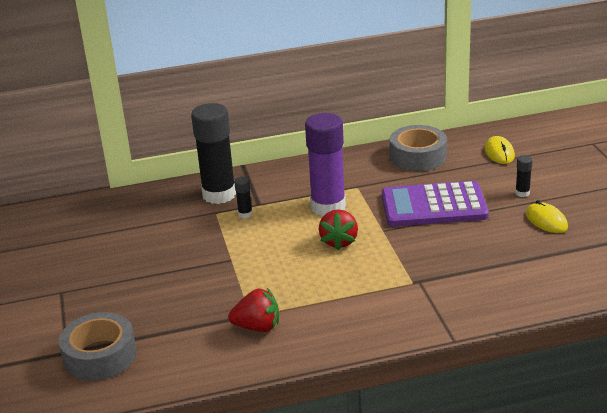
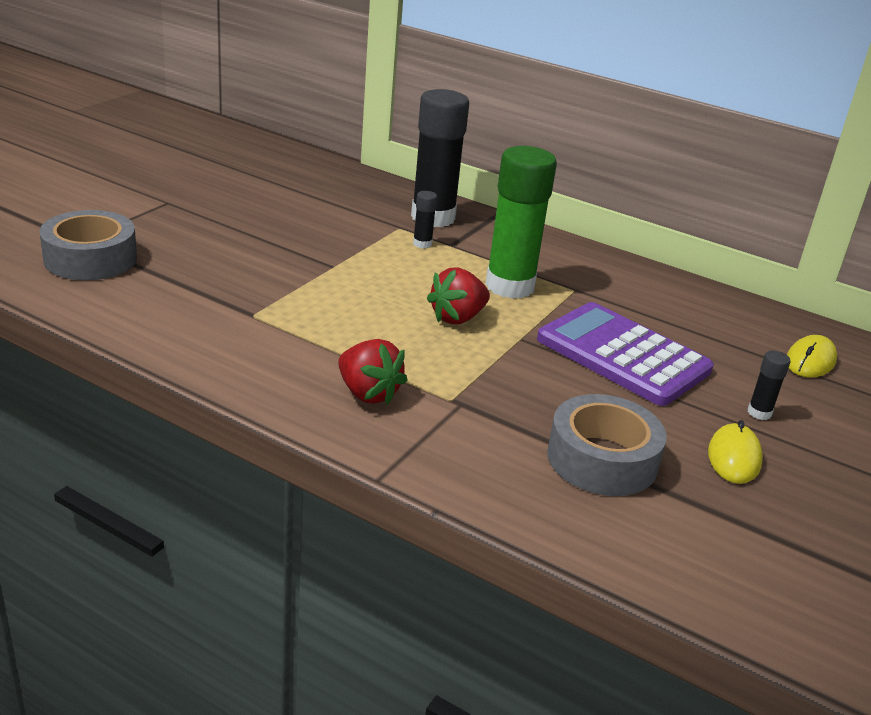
camera: 40 degrees right, 0 degrees up
(257, 327) = (237, 327): red strawberry -> red strawberry (368, 393)
(328, 207) = (510, 286): purple glue stick -> green glue stick
(418, 156) = (699, 306): grey tape -> grey tape (602, 459)

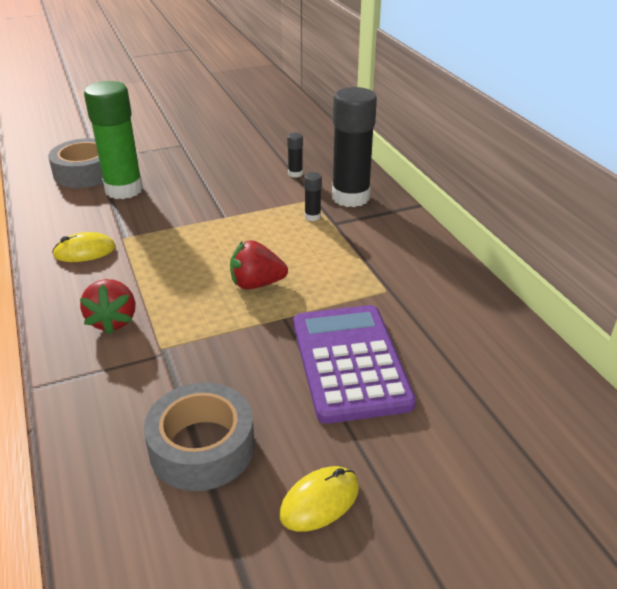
camera: 40 degrees right, 5 degrees up
(510, 286) = (335, 270): green glue stick -> green glue stick (124, 190)
(759, 413) = (407, 470): black glue stick -> black glue stick (295, 174)
(810, 361) = (540, 440): yellow mouse -> yellow mouse (85, 251)

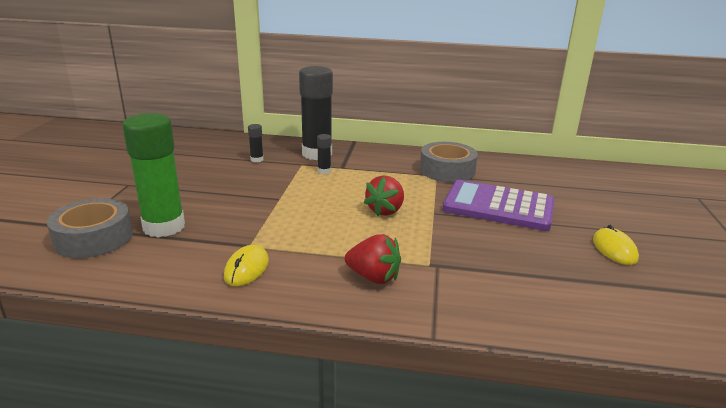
camera: 60 degrees left, 10 degrees down
(202, 447) = (550, 274): grey tape -> grey tape (447, 170)

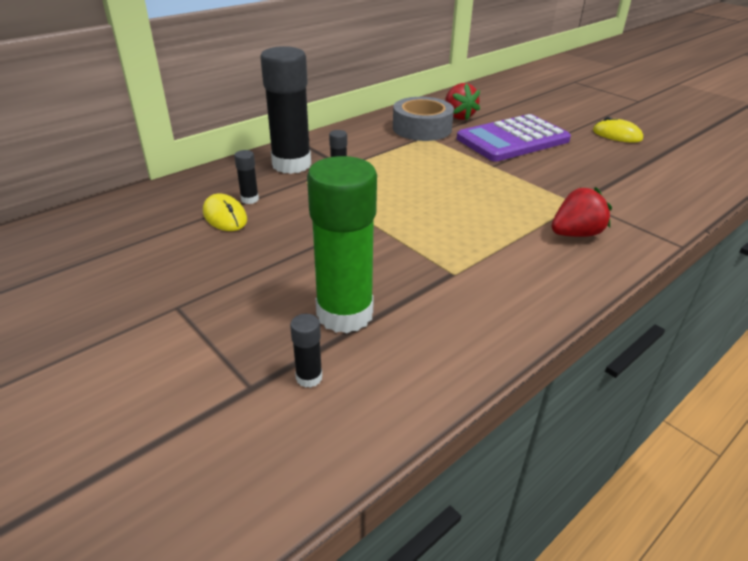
camera: 50 degrees left, 10 degrees up
(94, 238) = (309, 377): grey tape -> black glue stick
(246, 268) = (500, 291): yellow mouse -> yellow mouse (225, 216)
(385, 210) = (463, 183): red strawberry -> red strawberry (458, 116)

